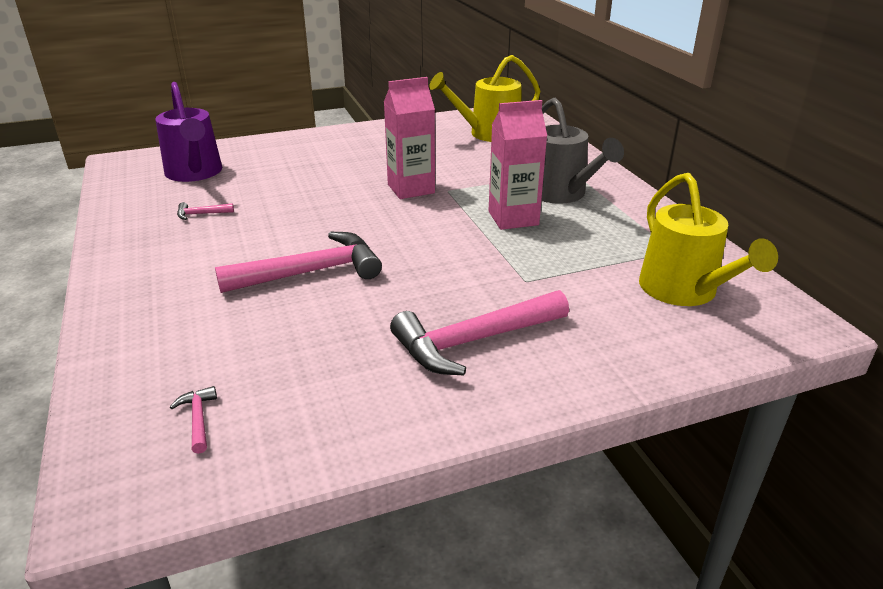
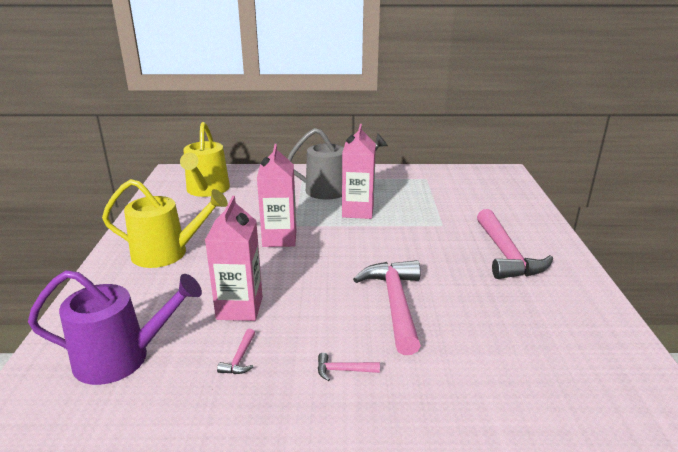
camera: 70 degrees left, 5 degrees down
(198, 419) = (587, 377): pink hammer -> pink hammer (343, 370)
(274, 198) = (239, 308): none -> pink carton
(683, 291) = (469, 187): yellow watering can -> yellow watering can (167, 253)

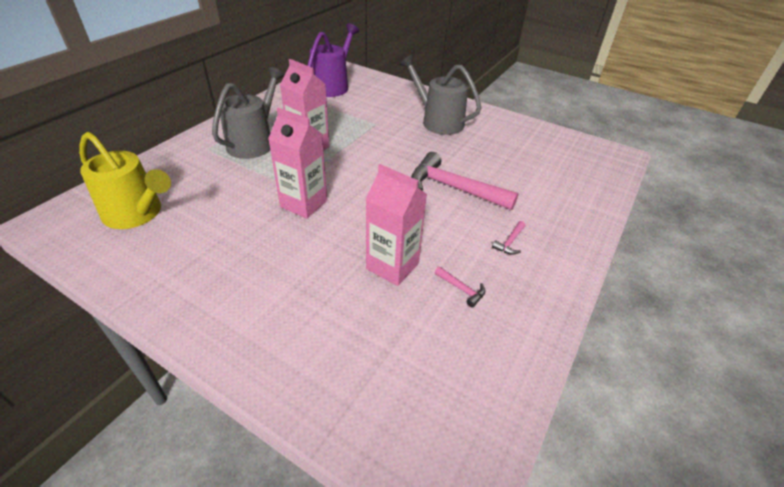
camera: 60 degrees left, 15 degrees up
(121, 358) = (406, 368): purple watering can -> purple watering can (332, 86)
(167, 253) = (244, 285): yellow watering can -> none
(506, 254) = (438, 121): pink hammer -> grey watering can

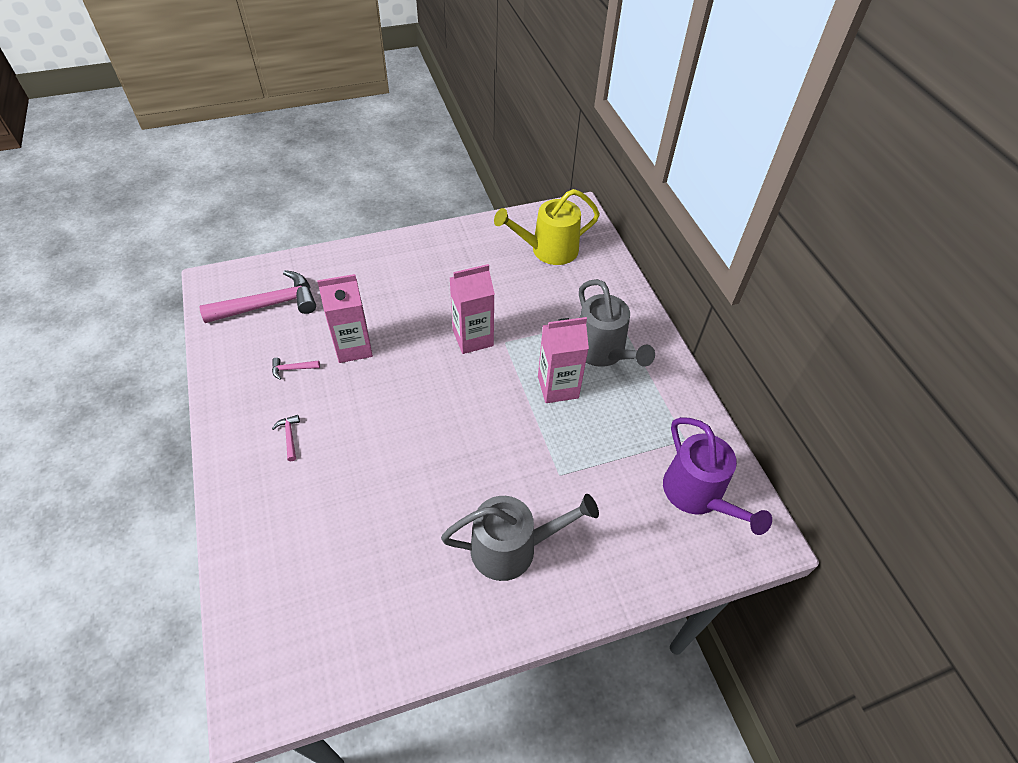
camera: 130 degrees right, 10 degrees up
(454, 188) = (387, 455): pink hammer -> pink hammer (269, 305)

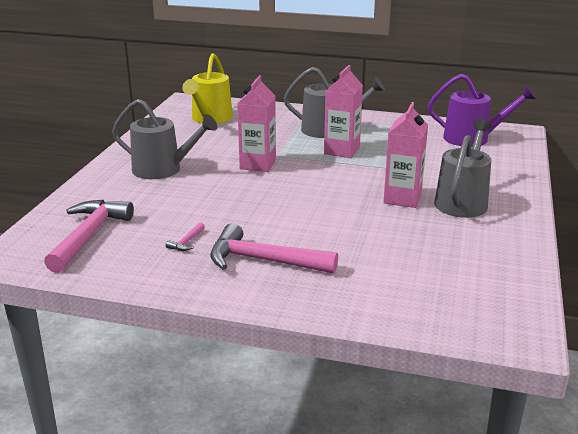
camera: 55 degrees left, 25 degrees down
(289, 436) = (263, 261): pink hammer -> pink hammer, size x2.45
(353, 347) = (201, 210): pink carton -> pink carton (402, 198)
(412, 280) = (163, 169): none -> grey watering can

